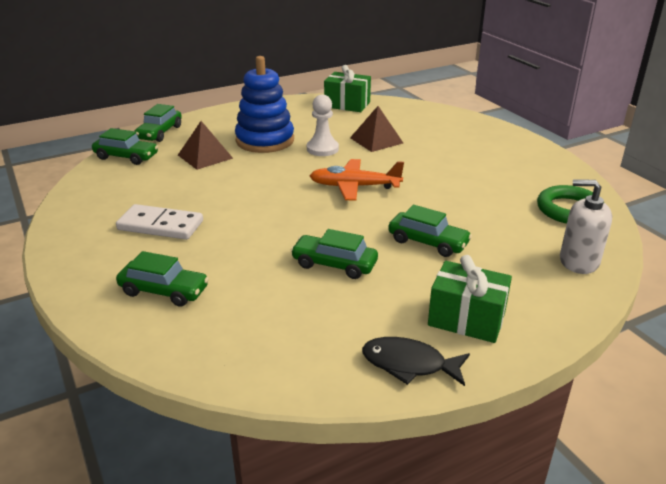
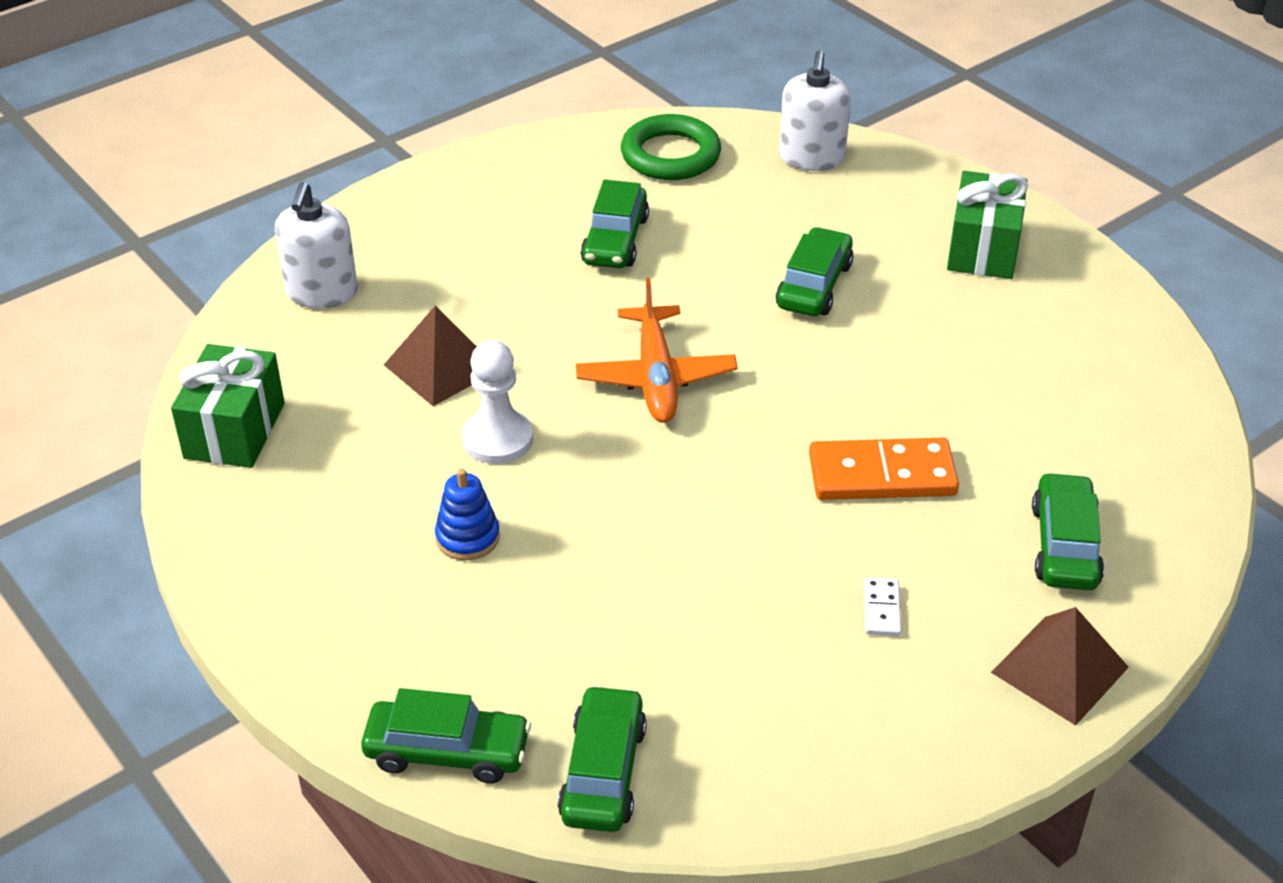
camera: 100 degrees left, 10 degrees up
(160, 225) = (881, 609): white domino -> white domino, size x0.46
(205, 156) = (571, 622): brown pyramid -> brown pyramid (1060, 669)
(253, 240) = (882, 474): none -> orange domino
(265, 140) = (467, 537): blue stacking toy -> blue stacking toy, size x0.46
(334, 264) = (913, 373): green car -> green car (615, 240)
(409, 364) = (1090, 290): black fish -> none
(435, 119) = (321, 292): none -> white soap dispenser

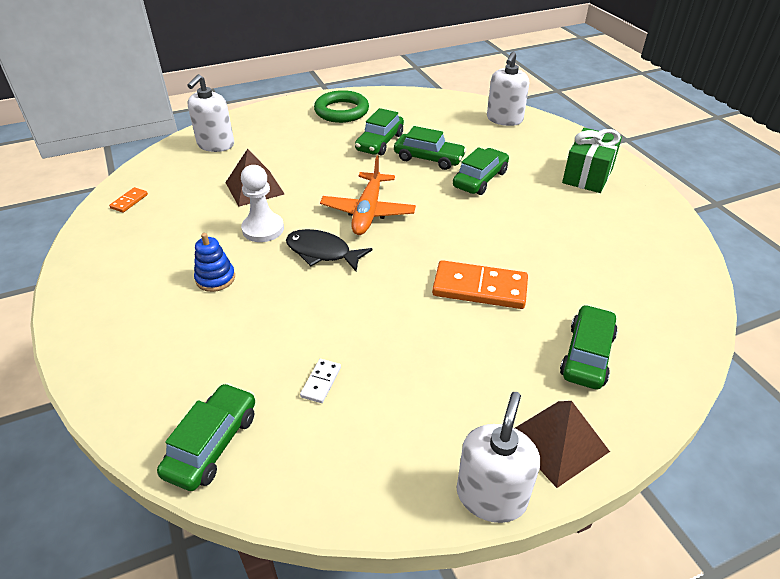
camera: 15 degrees right, 0 degrees up
(234, 430) = (129, 201): green gift -> orange domino
(447, 752) = (125, 407): green car -> green car (429, 158)
(616, 462) = (322, 252): none -> black fish
(670, 155) = (428, 109): green ring -> green ring (341, 111)
(881, 609) = (446, 372): white domino -> white domino (321, 382)
(998, 753) = (491, 496): none -> white soap dispenser

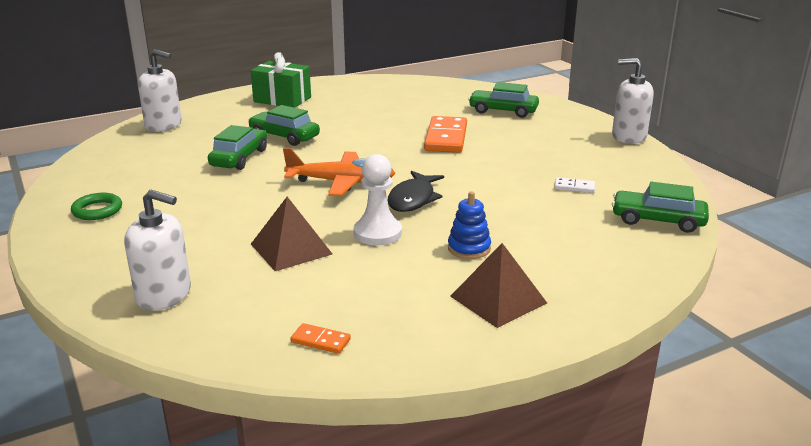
camera: 95 degrees left, 15 degrees down
(341, 111) = (97, 210): green ring -> green ring, size x0.62
(380, 142) = (195, 183): green car -> none
(557, 442) = (579, 121): brown pyramid -> brown pyramid (498, 299)

